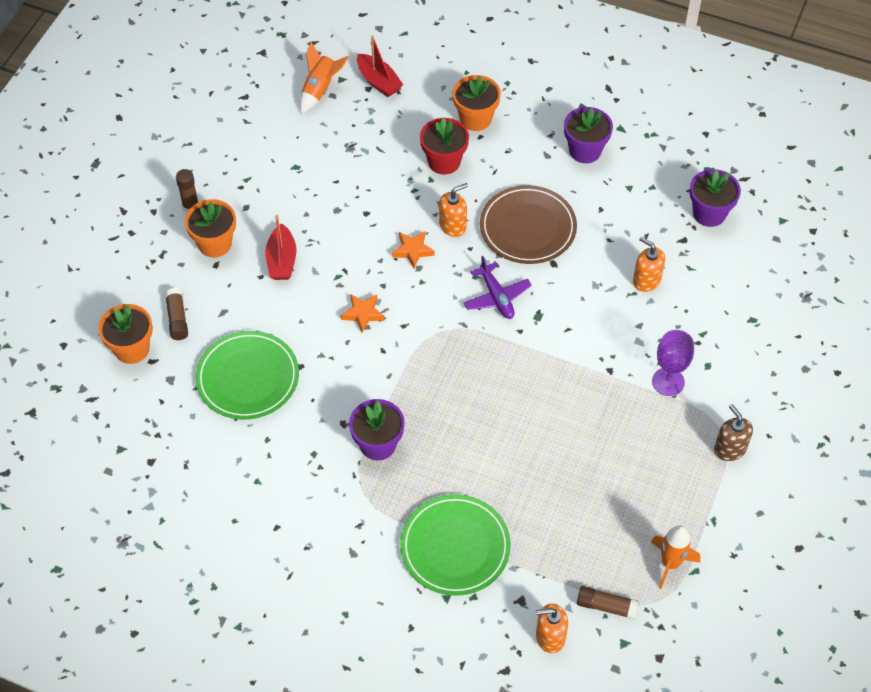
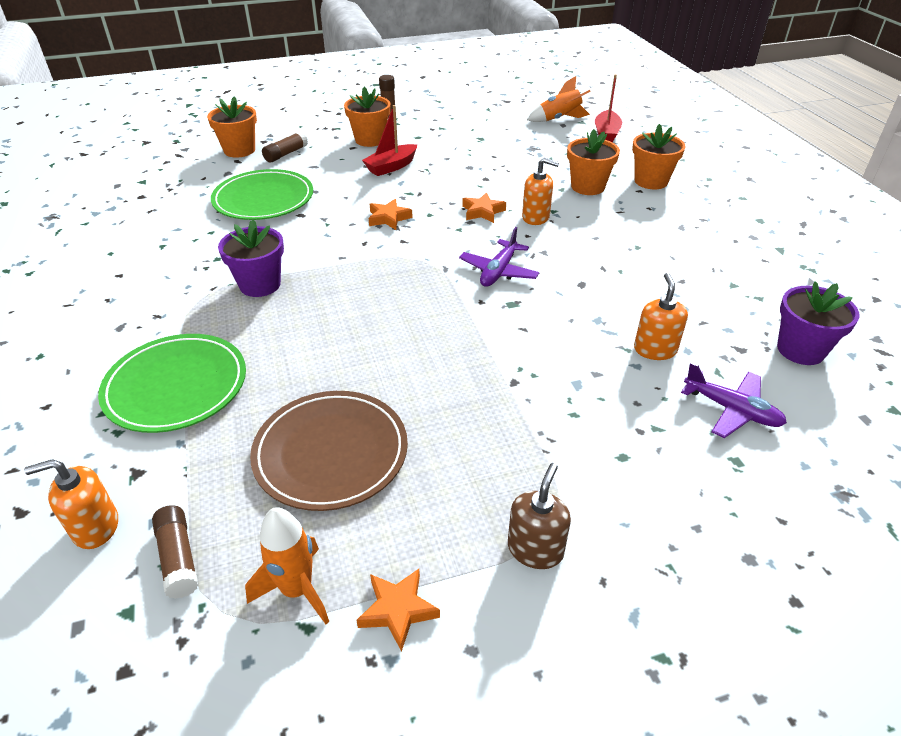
camera: 50 degrees right, 15 degrees down
(444, 162) = (587, 187): red flower pot -> orange flower pot
(528, 228) = (595, 252): brown plate -> brown plate (331, 453)
(550, 637) = (95, 527): orange soap dispenser -> orange soap dispenser turned 60 degrees counterclockwise
(585, 151) = (722, 242): purple flower pot -> none
(668, 382) = (557, 435): purple goblet -> none
(716, 528) = (398, 610): none -> orange star
(720, 289) = (731, 410): none -> purple plane

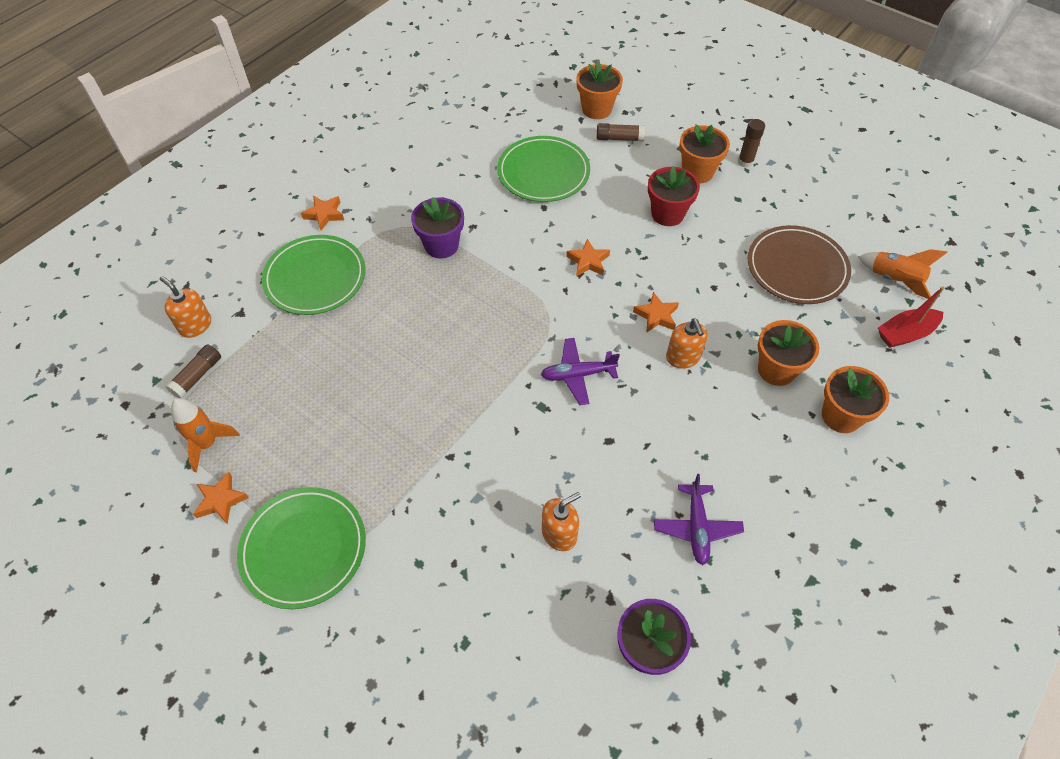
camera: 55 degrees right, 15 degrees up
(101, 344) = (324, 214): none -> orange star
(331, 453) = (313, 393): brown plate -> brown plate (797, 268)
(391, 167) = (667, 214): red boat -> red flower pot
(535, 549) = (304, 549): brown soap dispenser -> green plate
(731, 410) = (522, 619): purple plane -> purple plane (696, 527)

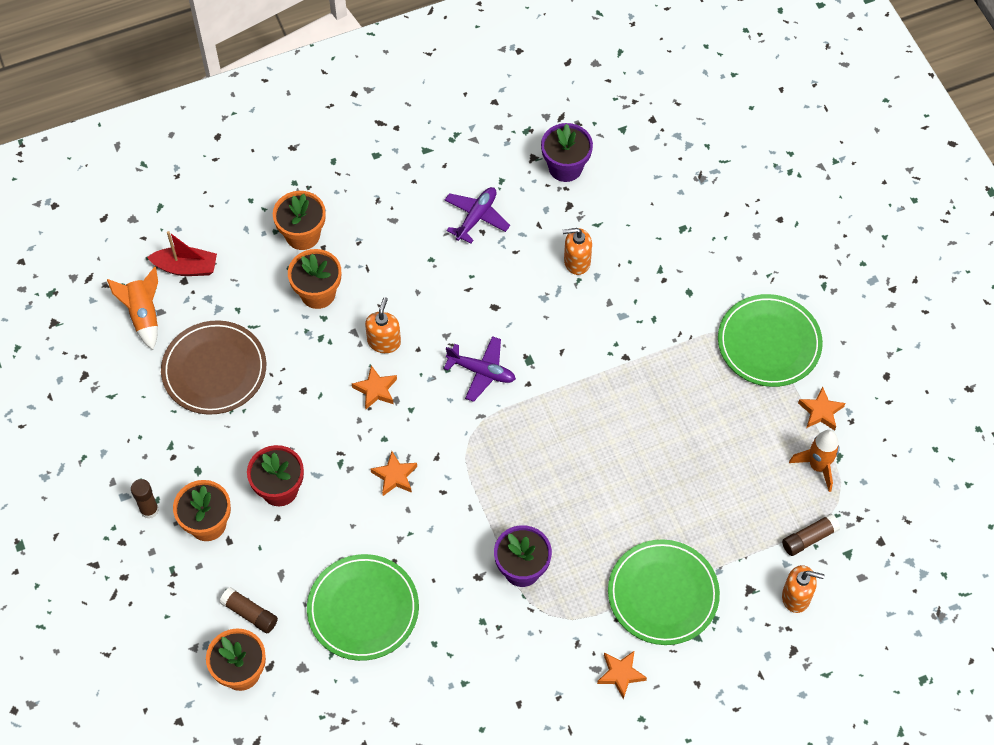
camera: 150 degrees left, 5 degrees up
(195, 325) = (796, 597): orange soap dispenser -> orange soap dispenser turned 60 degrees counterclockwise

